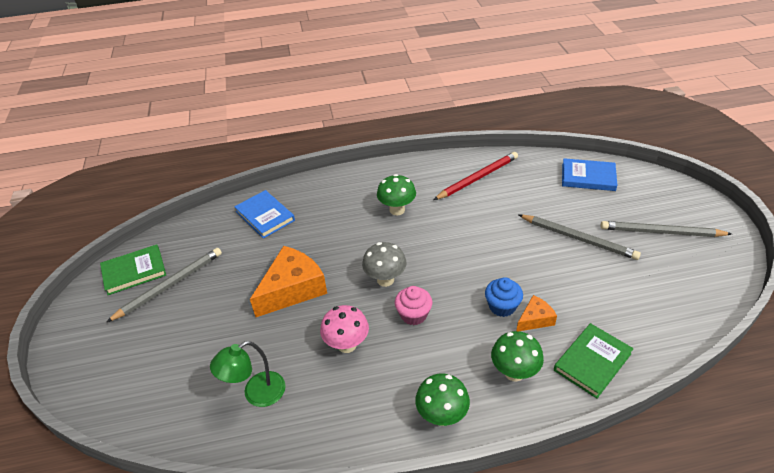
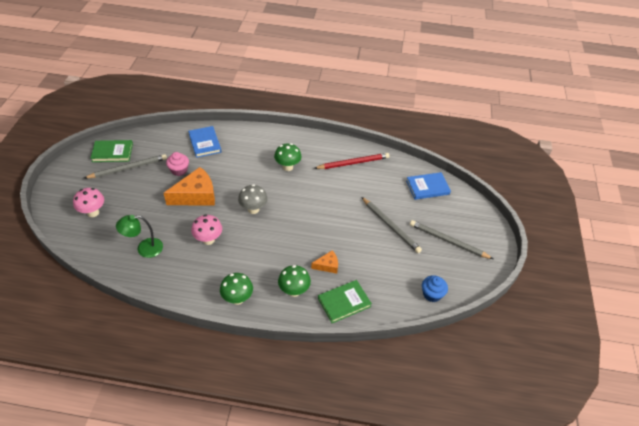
camera: 15 degrees right, 5 degrees up
(146, 368) = (93, 212): none -> pink mushroom
(413, 314) = (257, 236): pink cupcake -> pink cupcake (179, 170)
(502, 306) = (313, 251): blue cupcake -> blue cupcake (432, 294)
(588, 177) = (427, 187): blue book -> blue book turned 45 degrees counterclockwise

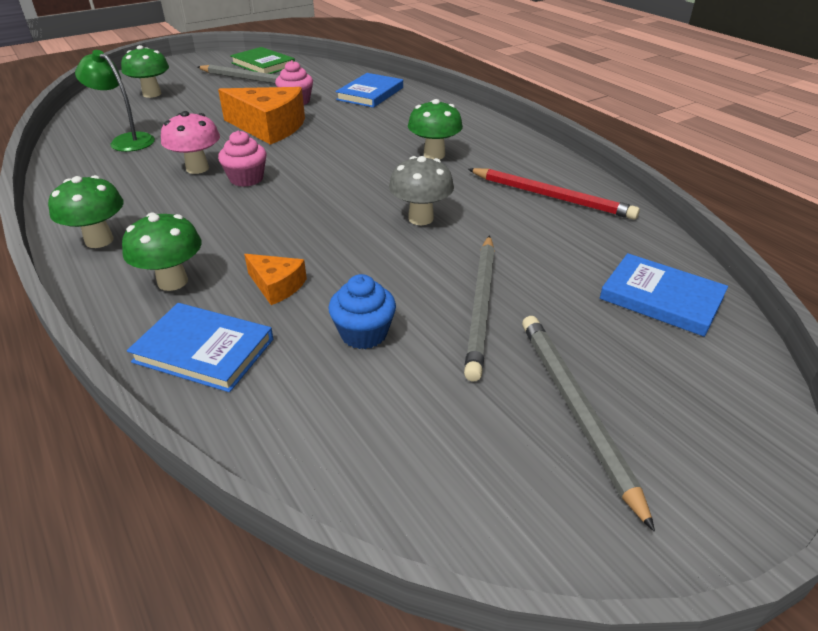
camera: 50 degrees right, 10 degrees down
(93, 212) = (152, 94): pink mushroom -> green mushroom
(238, 230) = (246, 179): none -> pink cupcake
(253, 209) = (305, 170): grey mushroom -> grey mushroom (420, 218)
(344, 302) = (204, 350): green book -> blue book
(432, 294) = (377, 474): blue cupcake -> blue cupcake (364, 333)

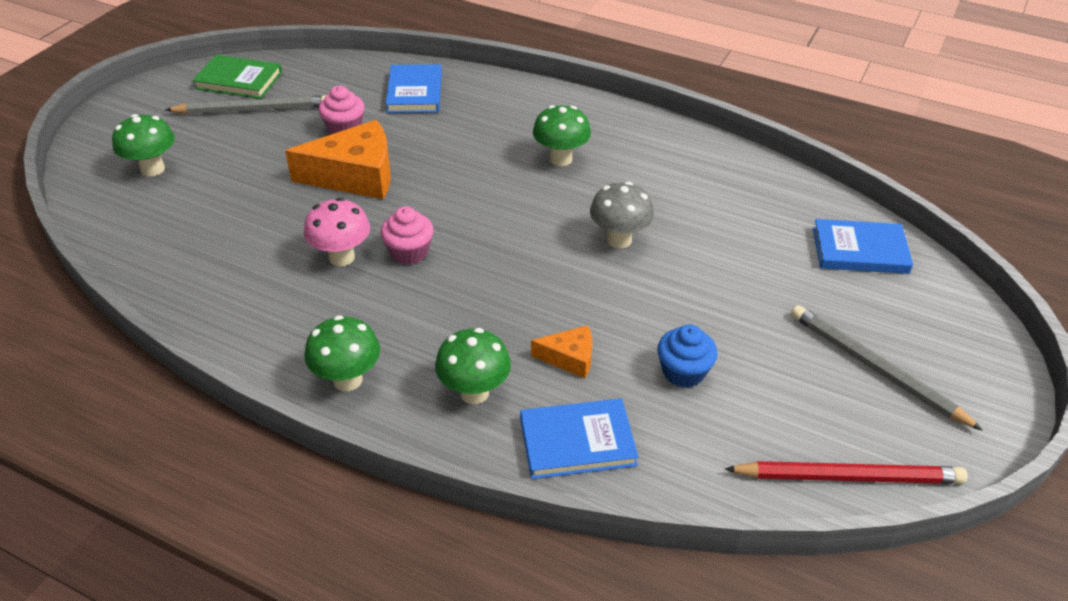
camera: 30 degrees left, 5 degrees up
(126, 140) = (211, 248): green lamp -> none
(481, 306) = (745, 310): grey pencil -> none
(551, 196) = (704, 175): red pencil -> red pencil (848, 476)

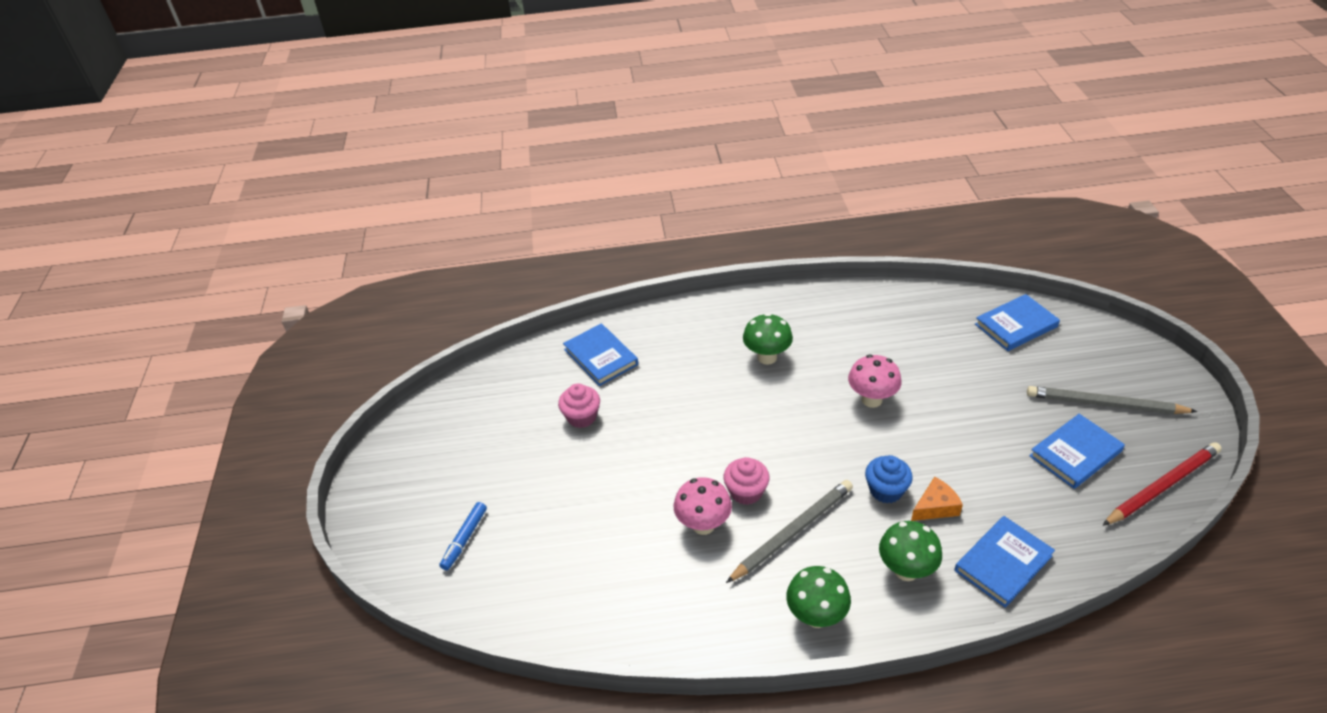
camera: 30 degrees left, 0 degrees up
(152, 169) = (464, 539): green mushroom -> blue marker
(239, 80) = (443, 420): green book -> none
(253, 109) = (487, 439): grey pencil -> grey pencil (792, 532)
(355, 176) = (636, 452): orange cheese -> none
(619, 240) = (871, 400): grey mushroom -> pink mushroom
(683, 372) = (1009, 473): blue cupcake -> blue cupcake (886, 490)
(781, 394) = (1075, 453): none -> blue book

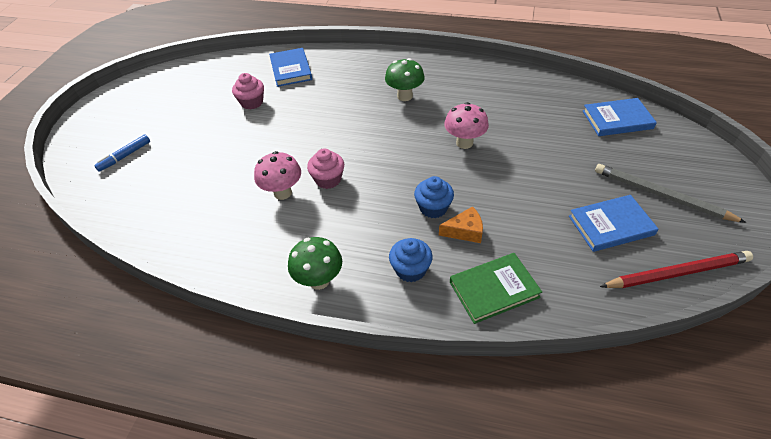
camera: 20 degrees right, 5 degrees up
(792, 532) = (342, 216): grey pencil -> none
(906, 570) = (410, 270): green mushroom -> blue cupcake
(1003, 563) = (494, 289): blue book -> green book

